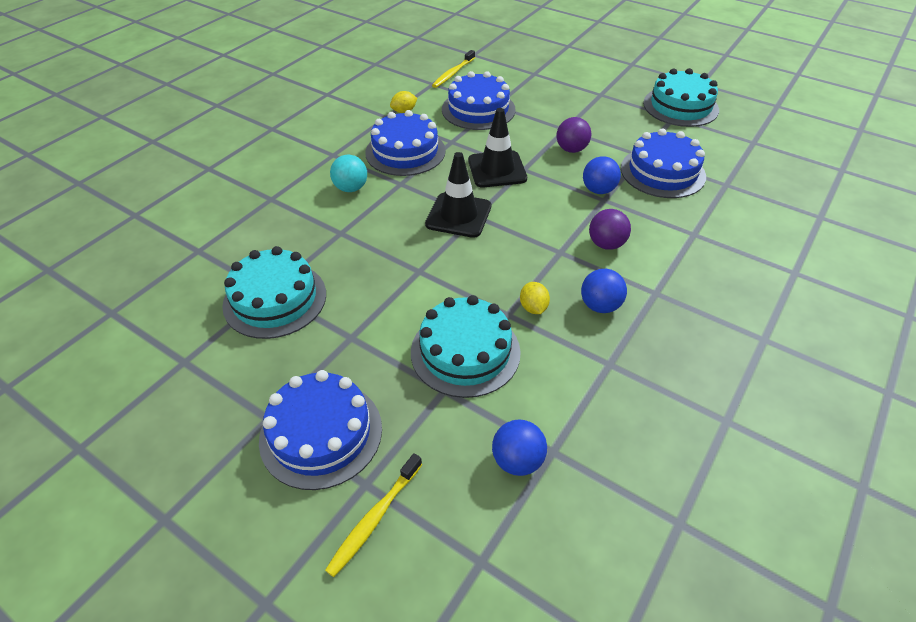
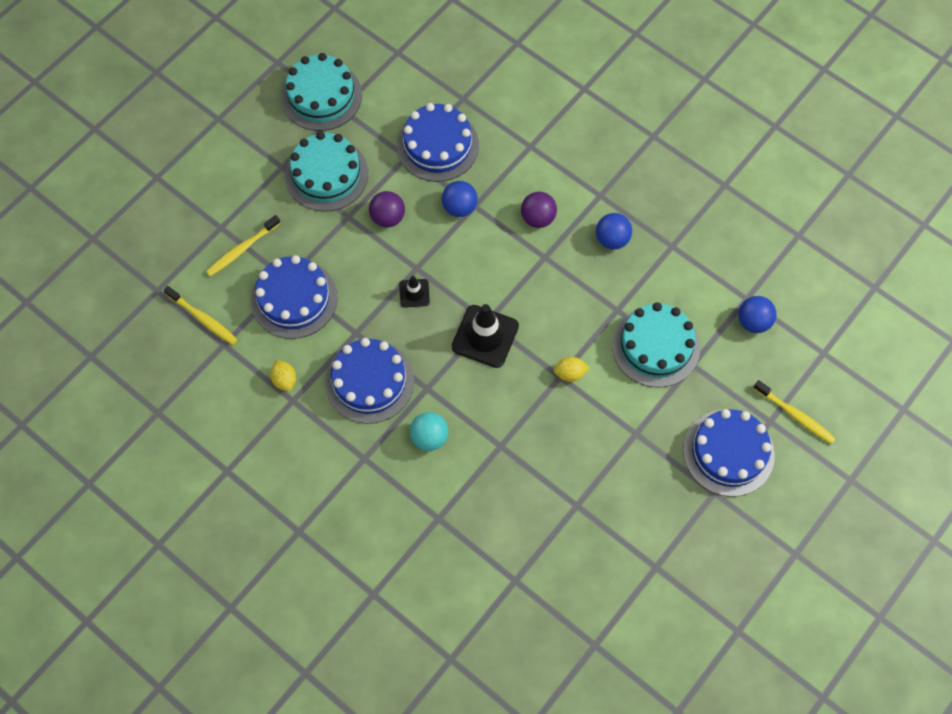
camera: 85 degrees left, 20 degrees up
(275, 299) = (587, 499): turquoise cake -> turquoise cake (326, 174)
(497, 169) = (414, 293): black traffic cone -> black traffic cone, size x0.54
(517, 83) = (242, 249): none -> yellow toothbrush
(533, 307) = (611, 289): yellow lemon -> yellow lemon (570, 373)

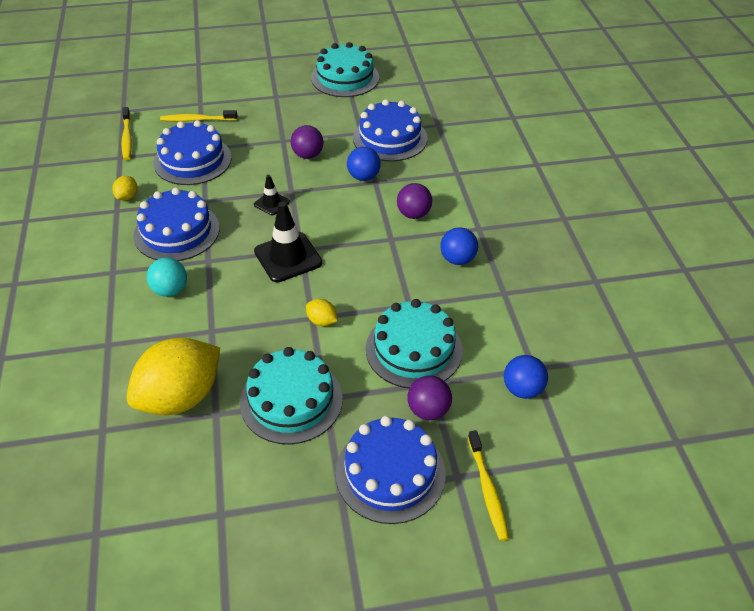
camera: 40 degrees right, 20 degrees down
(326, 174) = (298, 114): turquoise cake -> turquoise cake (291, 400)
(539, 513) = (180, 397): none -> yellow lemon
(709, 387) = (428, 410): none -> purple ball

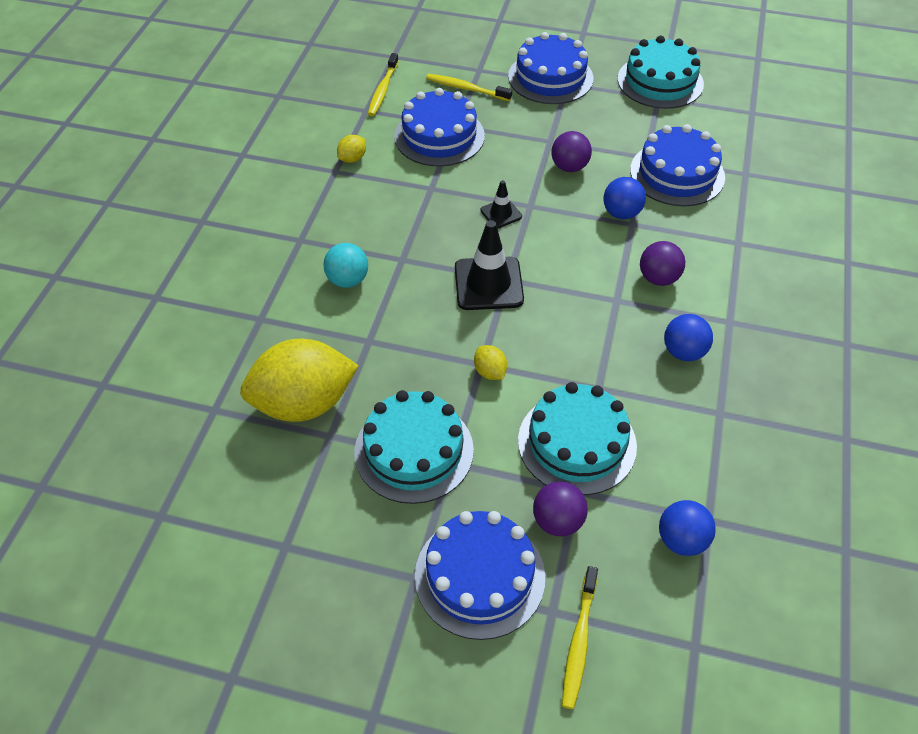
camera: 25 degrees right, 5 degrees up
(177, 231) = (384, 215): blue cake -> blue cake (550, 77)

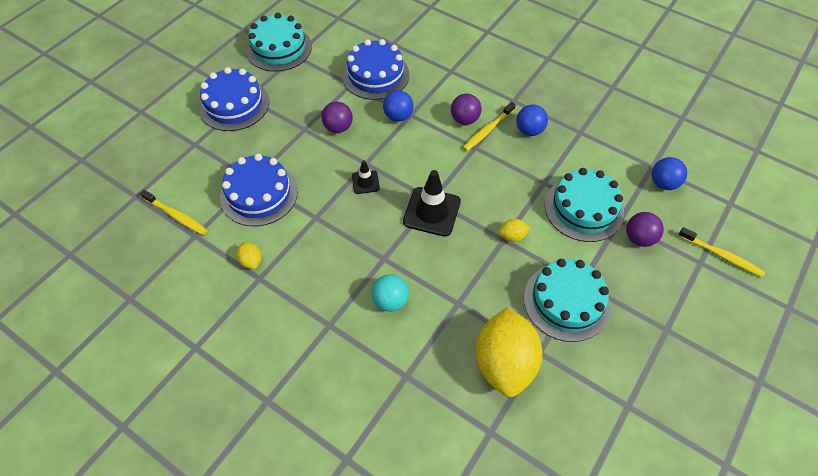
camera: 70 degrees left, 5 degrees up
(466, 88) = (213, 159): yellow toothbrush -> yellow toothbrush (487, 130)
(479, 576) = (670, 292): blue cake -> none

